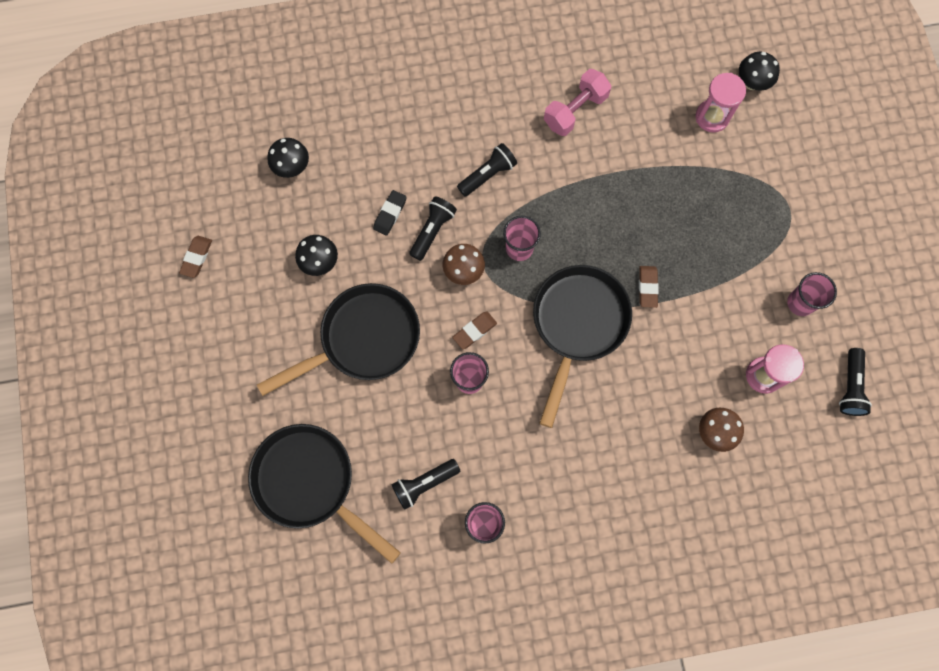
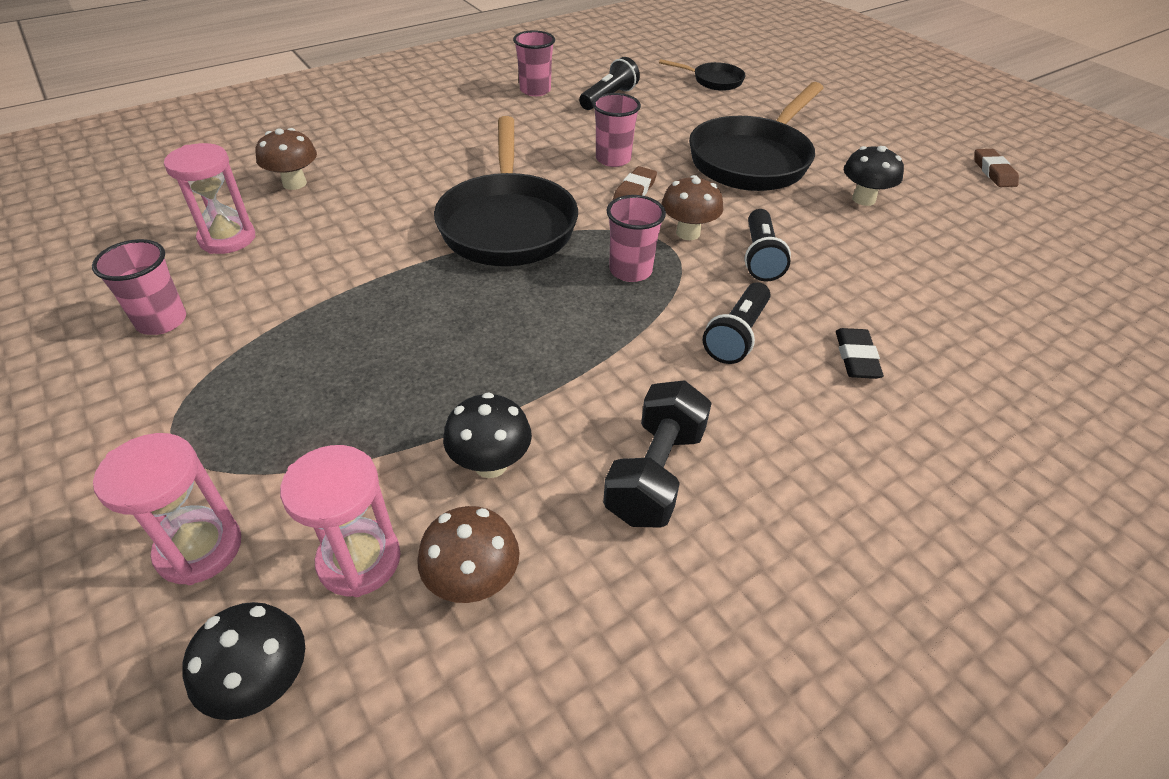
camera: 155 degrees right, 30 degrees down
(292, 167) = (1001, 268): black mushroom -> black mushroom (490, 464)
(310, 483) = (713, 81): black pan -> black pan, size x0.49
(390, 214) = (830, 258): black eraser -> black eraser (856, 358)
(575, 110) = (655, 473): pink dumbbell -> black dumbbell
(647, 287) = (421, 278): brown eraser -> none
(669, 92) = (473, 582): none -> brown mushroom
(775, 146) = (199, 549): none -> pink hourglass
(850, 387) = (89, 256): black flashlight -> none

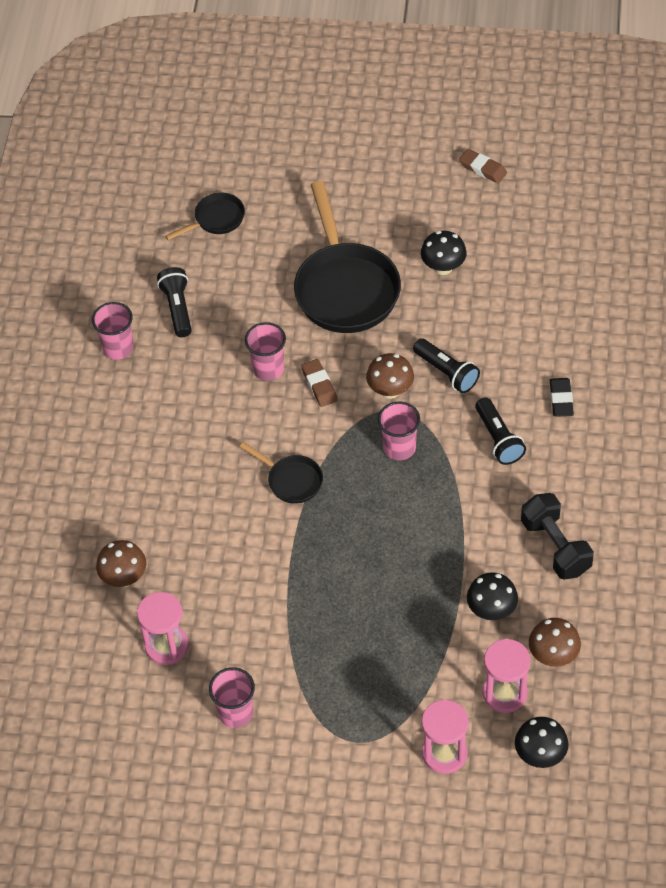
camera: 45 degrees left, 10 degrees up
(507, 223) = (291, 480): black pan -> black pan, size x0.49
(856, 358) = (561, 399): black eraser -> black eraser turned 45 degrees clockwise

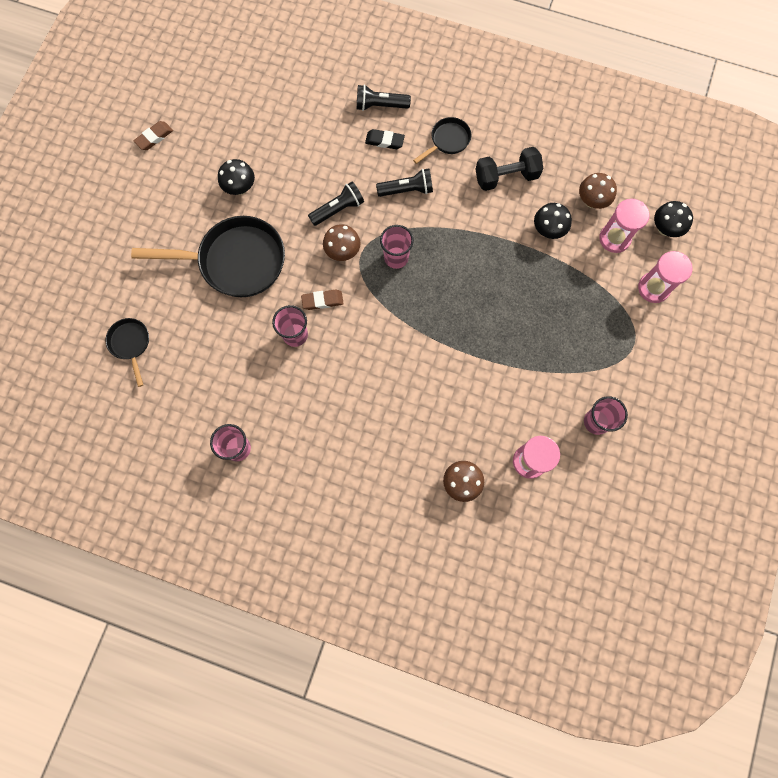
camera: 80 degrees left, 20 degrees up
(178, 308) = (212, 392): black flashlight -> black flashlight (380, 105)
(291, 480) = (404, 340): black pan -> black pan (447, 141)

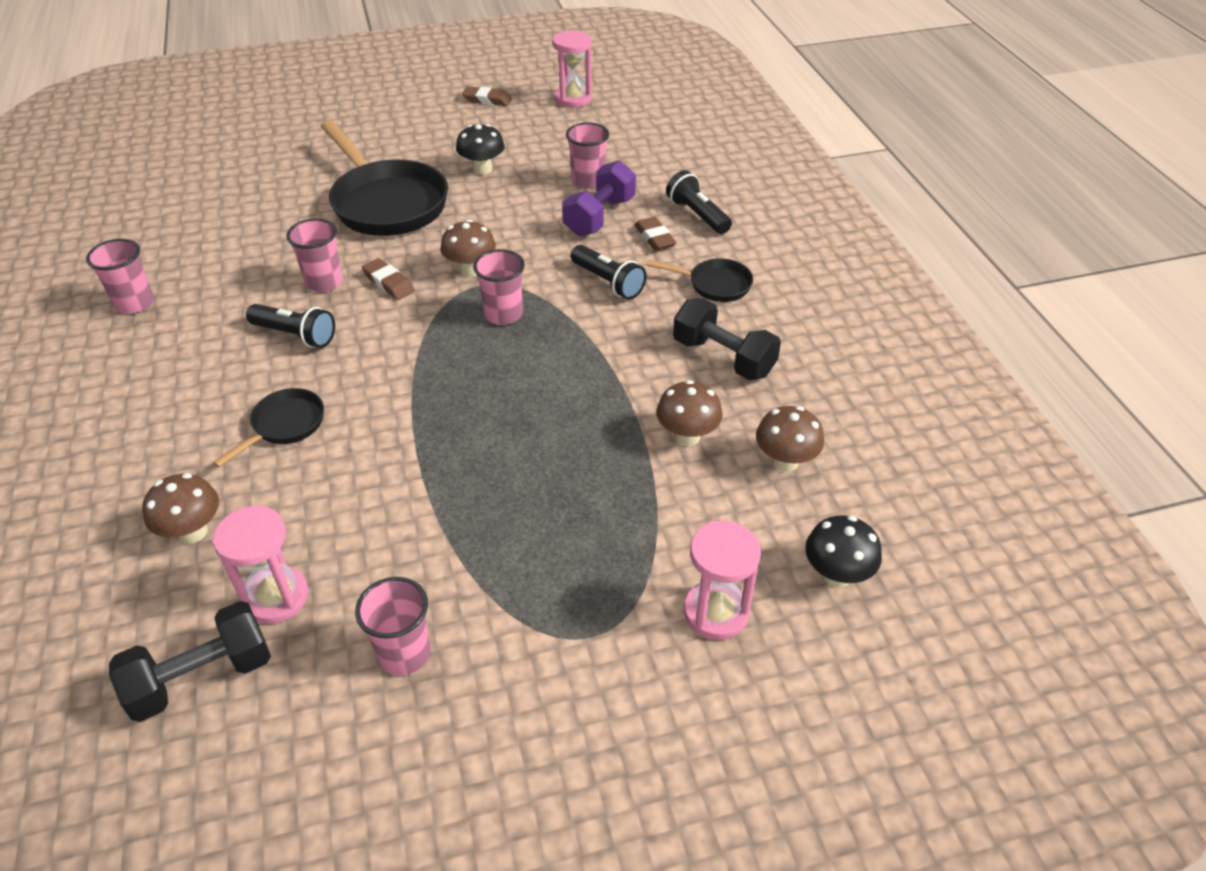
camera: 55 degrees right, 30 degrees down
(131, 344) = (226, 181): black pan -> black pan (284, 426)
(301, 139) = (588, 181): none -> pink cup
(338, 209) = (525, 243): black flashlight -> black flashlight (295, 335)
(342, 155) = (599, 217): none -> purple dumbbell
(384, 141) = (655, 238): black eraser -> brown eraser
(548, 230) = (687, 436): black mushroom -> brown mushroom
(556, 510) = (202, 677): none -> black dumbbell
(614, 238) = (752, 518): pink hourglass -> pink hourglass (573, 99)

